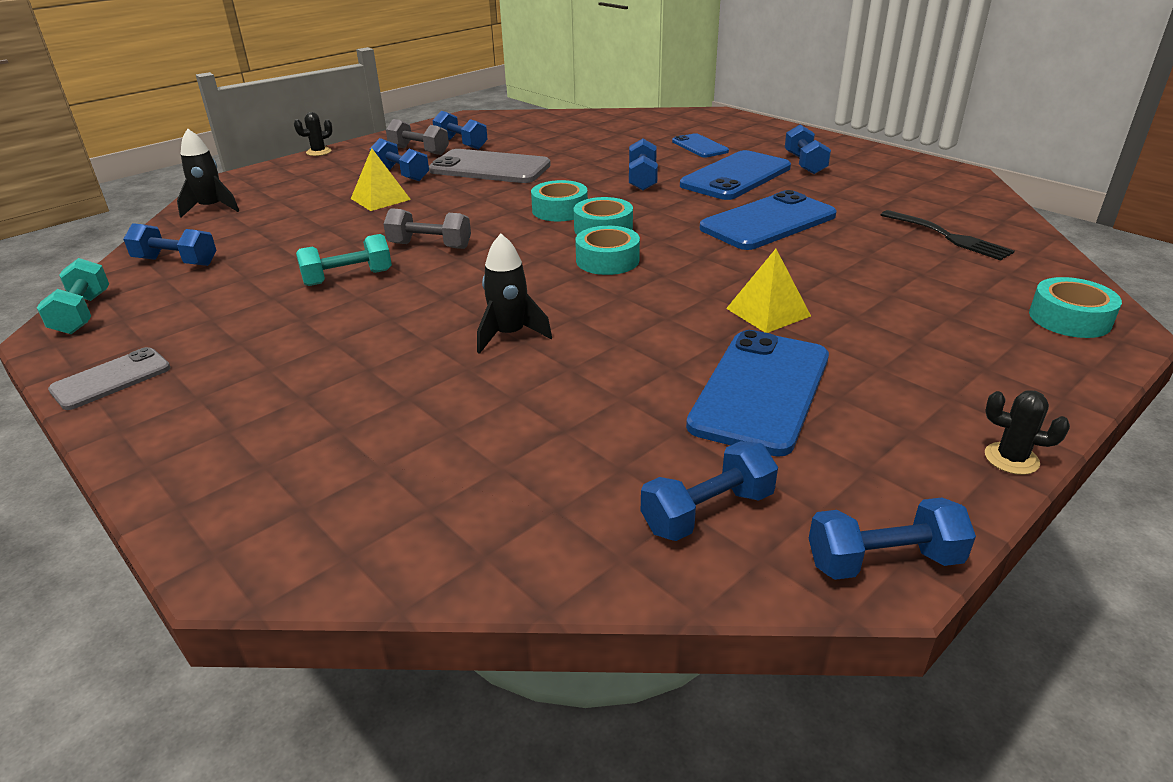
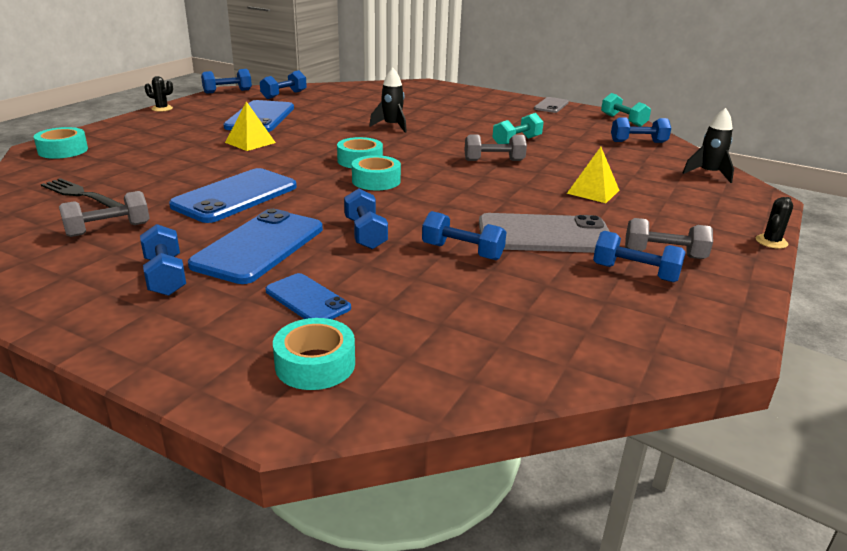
camera: 160 degrees right, 5 degrees down
(401, 174) = (622, 219): blue dumbbell -> blue dumbbell (462, 252)
(560, 210) = (424, 193): turquoise tape -> turquoise tape (315, 364)
(880, 198) = (108, 230): none -> grey dumbbell

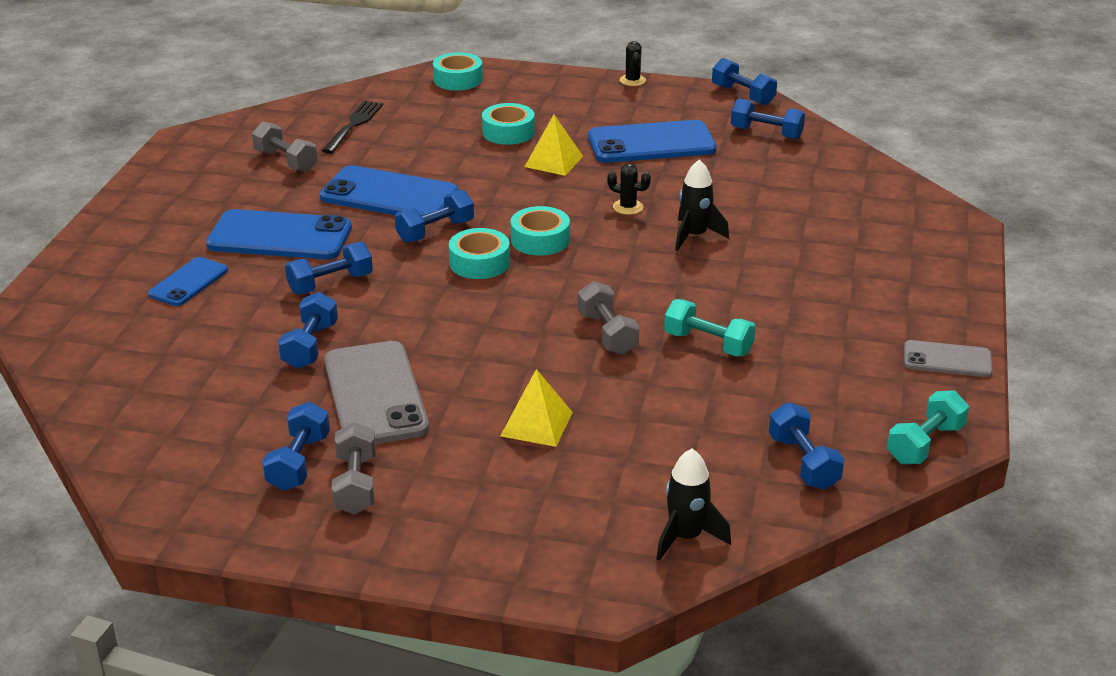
camera: 75 degrees right, 5 degrees up
(165, 276) = (210, 211): blue dumbbell -> blue dumbbell (435, 231)
(315, 364) = (92, 307): turquoise tape -> turquoise tape (508, 132)
(771, 242) = (433, 581): black cactus -> black cactus (628, 207)

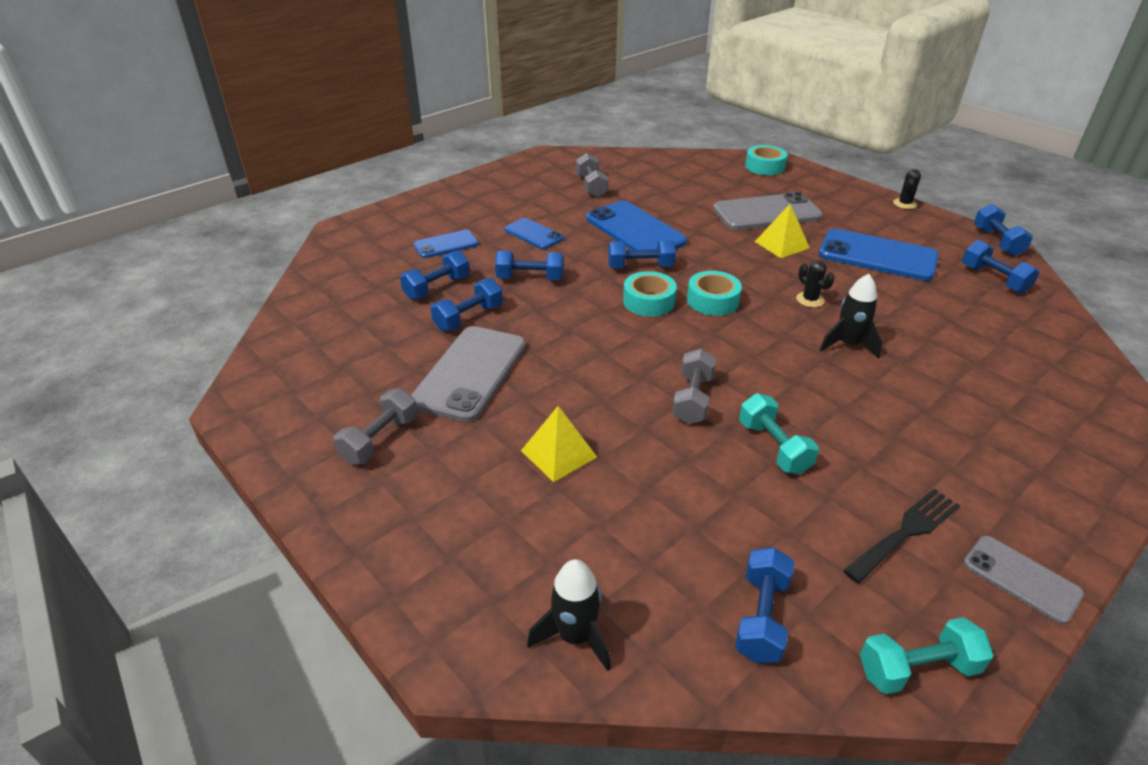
camera: 35 degrees right, 5 degrees up
(280, 236) = (534, 234): blue phone -> blue phone, size x0.56
(299, 463) = (365, 403): blue dumbbell -> blue dumbbell (437, 288)
(354, 125) = (660, 176): black fork -> black fork (905, 532)
(508, 132) = (766, 213): turquoise tape -> grey phone

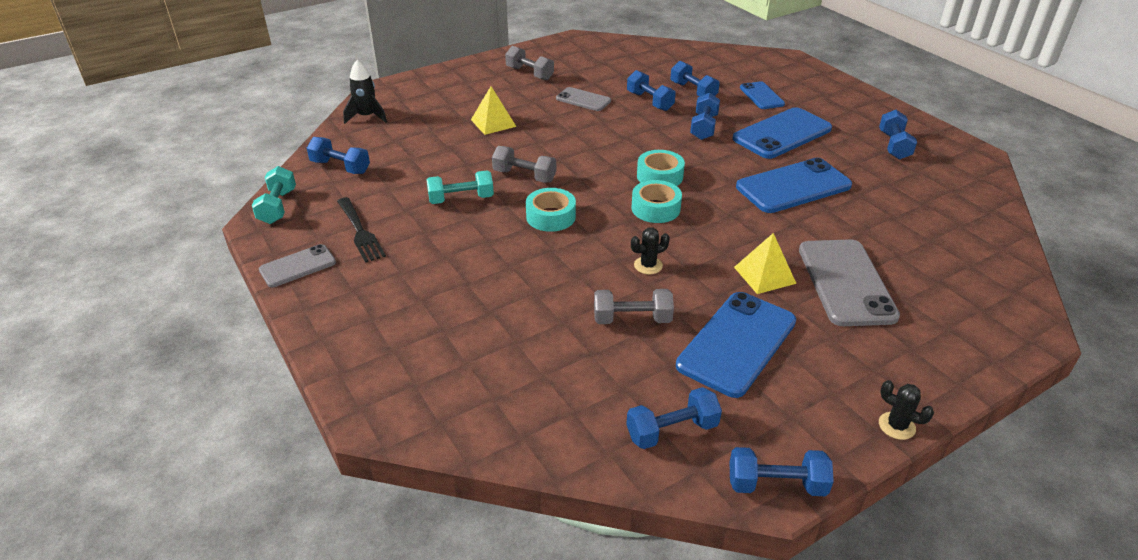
camera: 100 degrees right, 0 degrees up
(470, 373) = (583, 100): grey phone -> grey phone, size x0.56
(534, 234) = (782, 134): blue phone -> blue phone, size x1.77
(591, 186) = (895, 173): grey dumbbell -> grey dumbbell (632, 319)
(640, 267) = (719, 180): blue dumbbell -> blue dumbbell (894, 146)
(765, 167) = (999, 315): turquoise tape -> turquoise tape (551, 216)
(848, 344) = (569, 268): black rocket -> none

